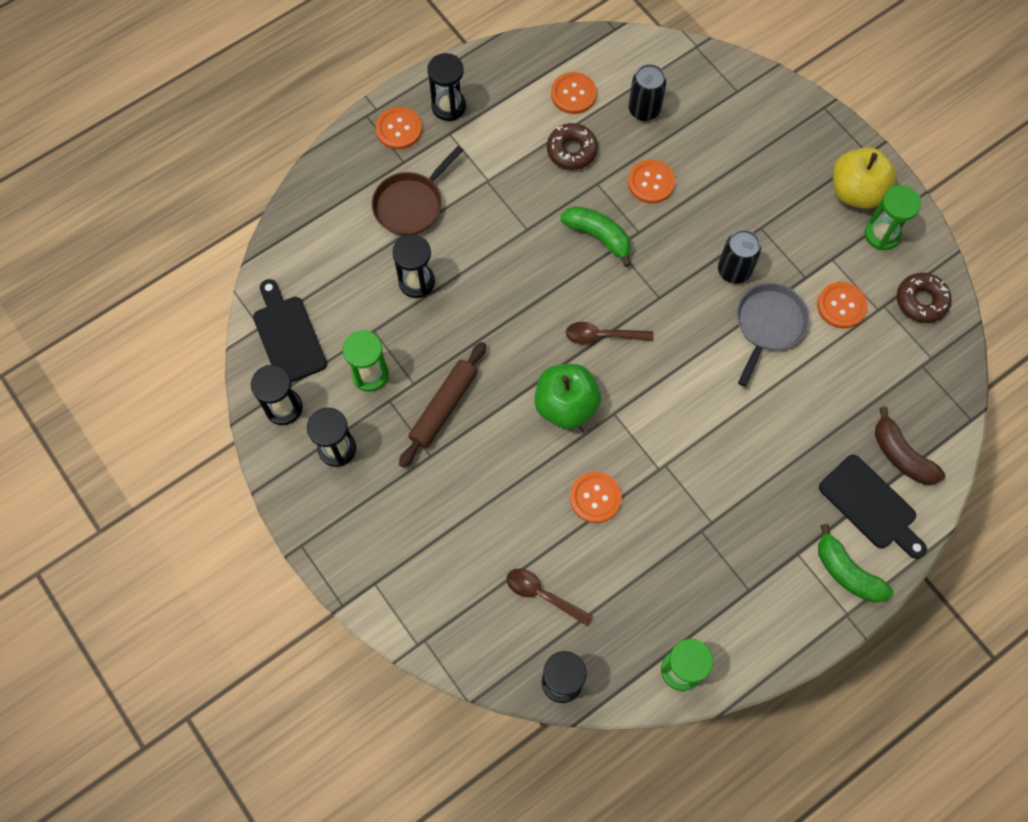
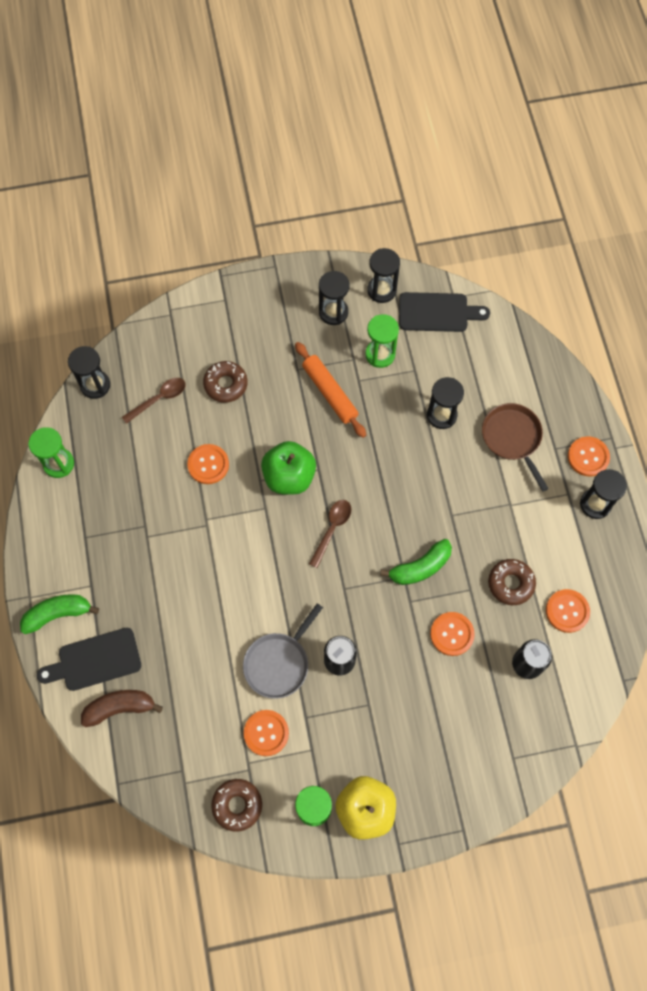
camera: 115 degrees right, 0 degrees up
(444, 407) = (329, 393): brown rolling pin -> orange rolling pin
(487, 527) = (226, 384): none -> brown donut
(768, 325) = (279, 663): grey pan -> grey pan turned 75 degrees clockwise

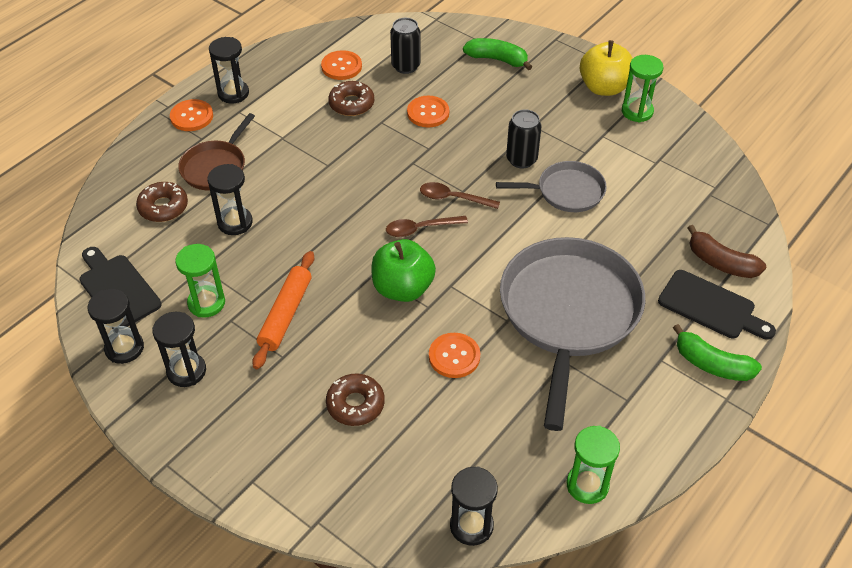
camera: 130 degrees left, 20 degrees down
(159, 399) = (428, 451): brown spoon -> brown spoon (453, 198)
(175, 562) = (568, 314): none -> grey pan
(237, 805) = (689, 150): brown donut -> brown donut (163, 207)
(266, 733) = (623, 166): orange button -> none
(420, 567) = (394, 158): green banana -> green banana (497, 59)

